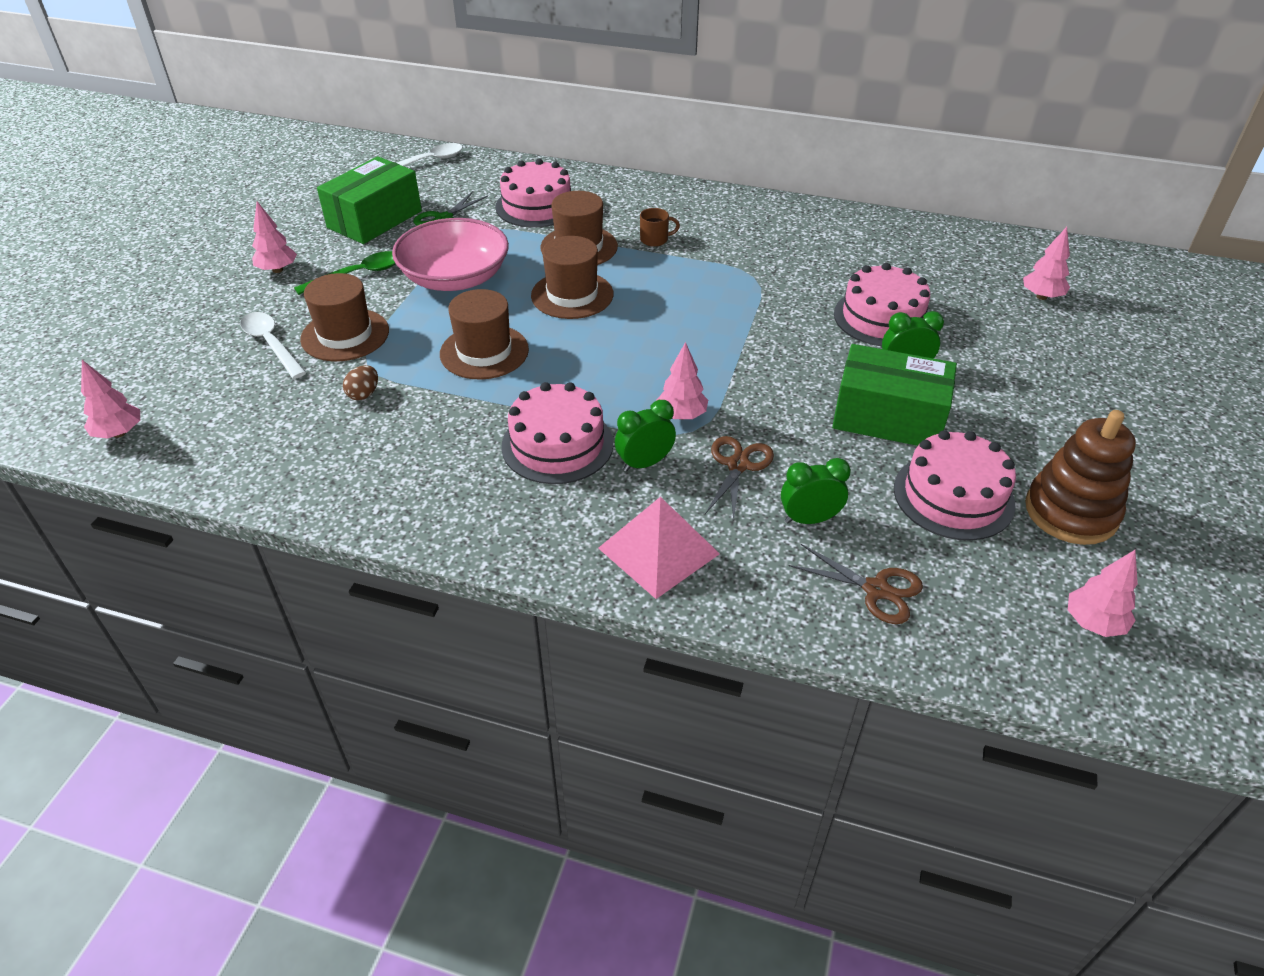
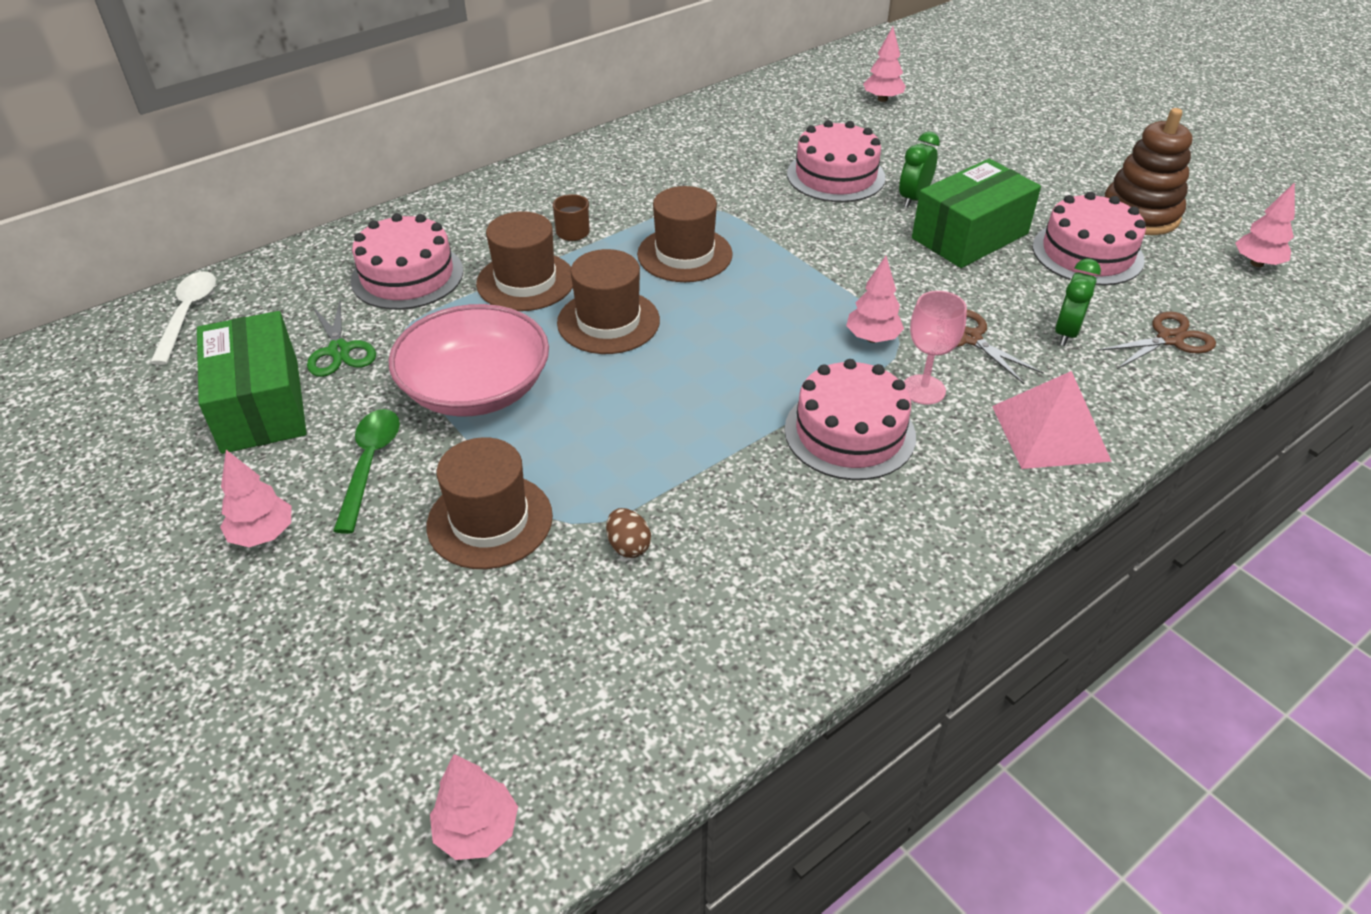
camera: 55 degrees left, 0 degrees up
(271, 344) = (434, 597): white spoon -> none
(484, 352) = (644, 421): brown hat -> brown hat (684, 254)
(644, 463) = (923, 389): green clock -> pink goblet

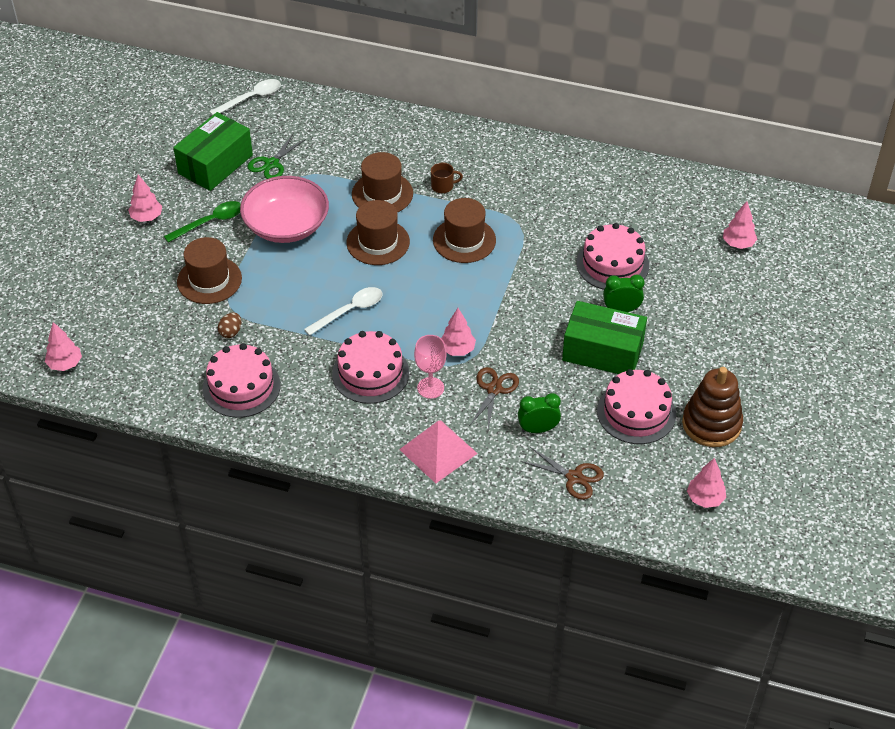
camera: 55 degrees right, 5 degrees up
(407, 276) = (347, 149): pink cake -> pink cake (241, 387)
(710, 401) = (349, 311): none -> white spoon

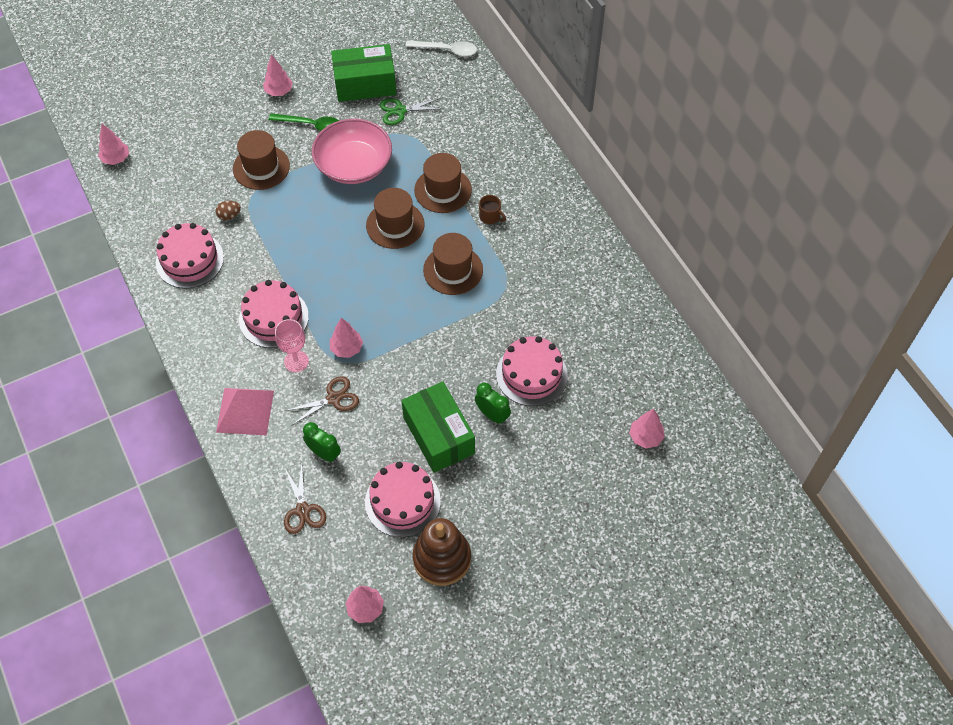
camera: 45 degrees right, 10 degrees up
(349, 311) = (316, 261): white spoon -> none

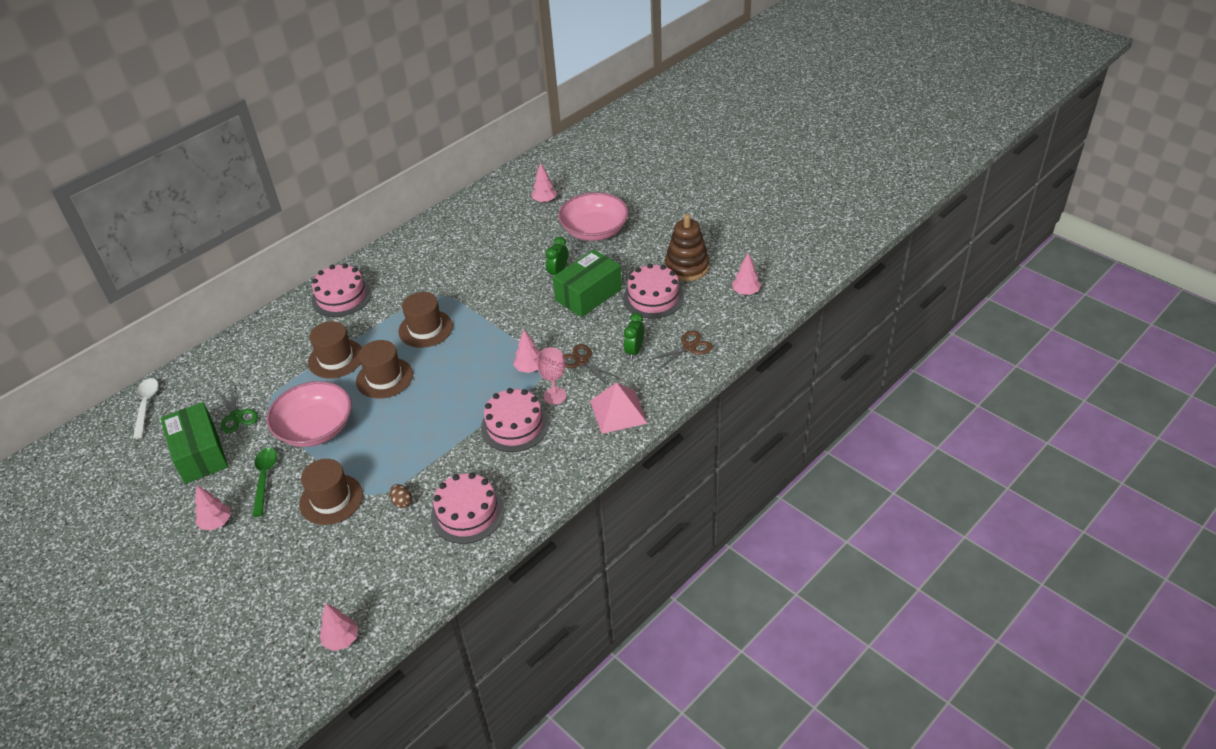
camera: 105 degrees left, 15 degrees down
(490, 216) = (360, 322): brown mug -> none
(531, 374) = (514, 262): pink cake -> pink cake (341, 297)
(559, 476) = (594, 230): none -> pink bowl

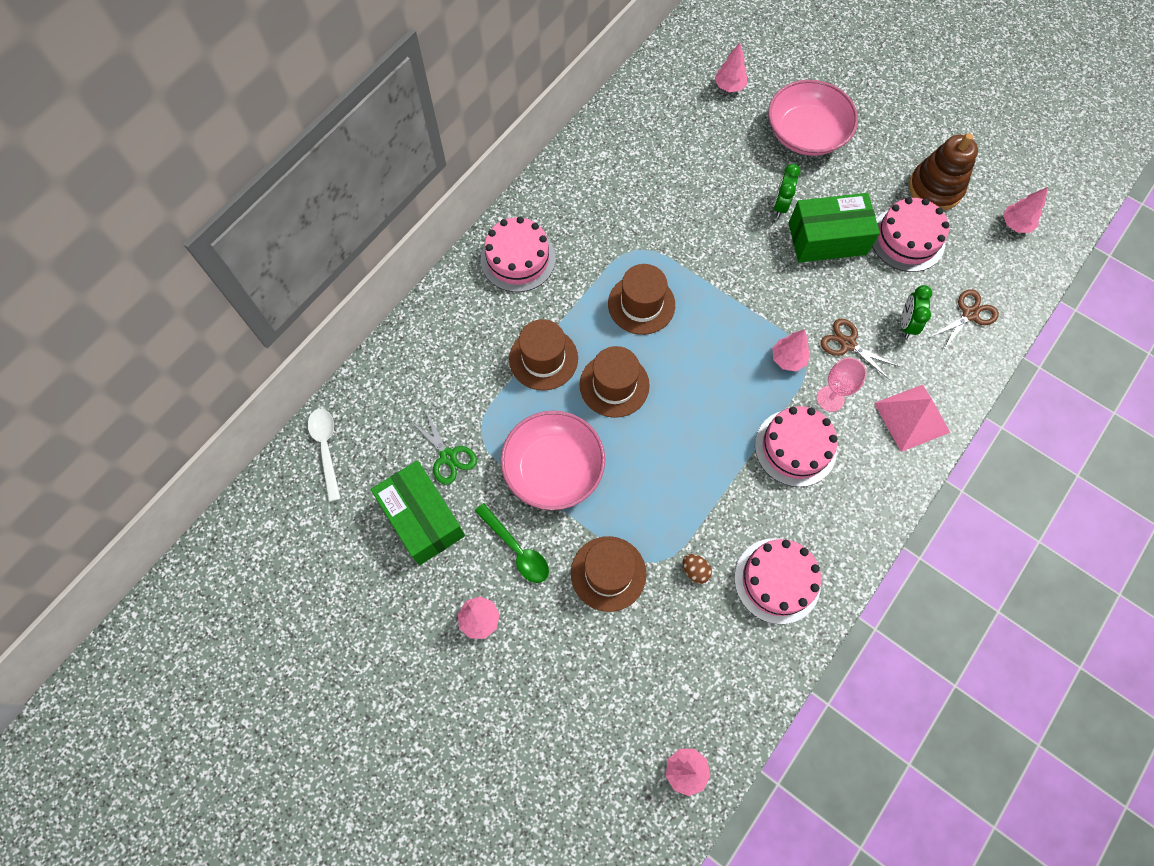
camera: 10 degrees left, 25 degrees up
(265, 478) = (516, 549): green spoon -> green spoon turned 150 degrees clockwise
(588, 295) = (827, 239): green box -> green box turned 45 degrees clockwise

